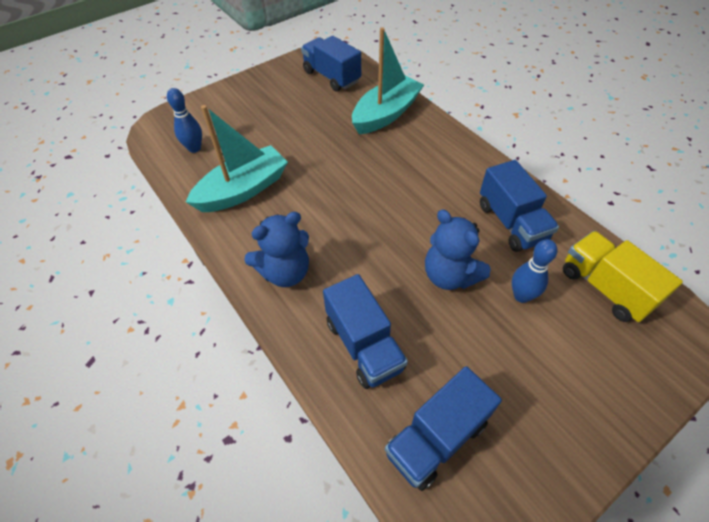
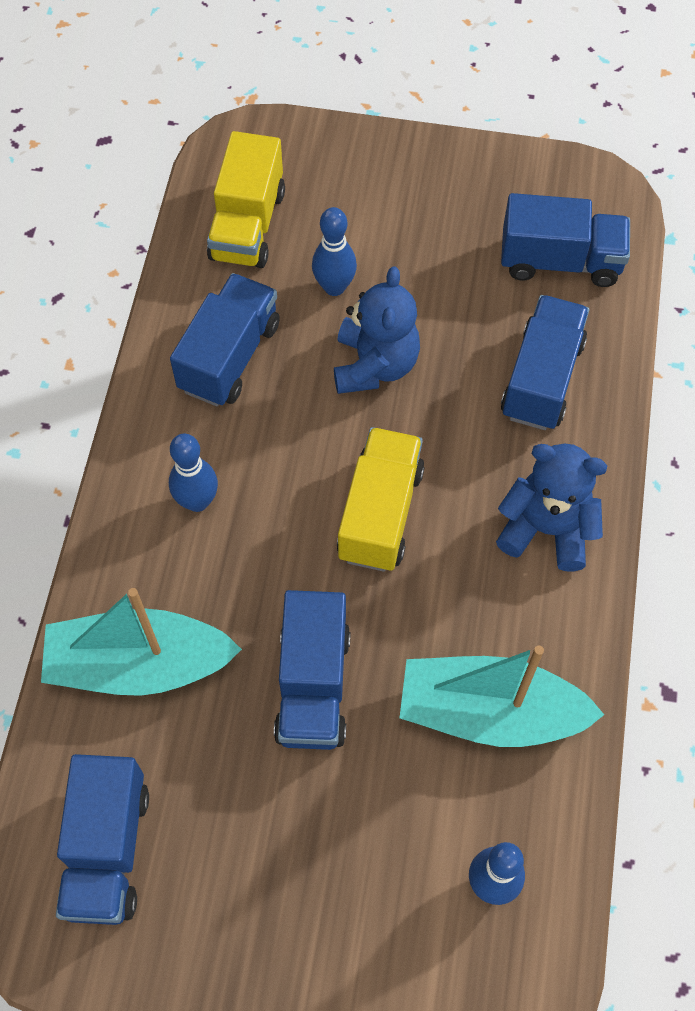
camera: 135 degrees left, 10 degrees up
(320, 150) = (313, 685): none -> blue truck
(366, 218) = (380, 513): none -> yellow truck
(439, 166) = (197, 501): none -> blue bowling pin

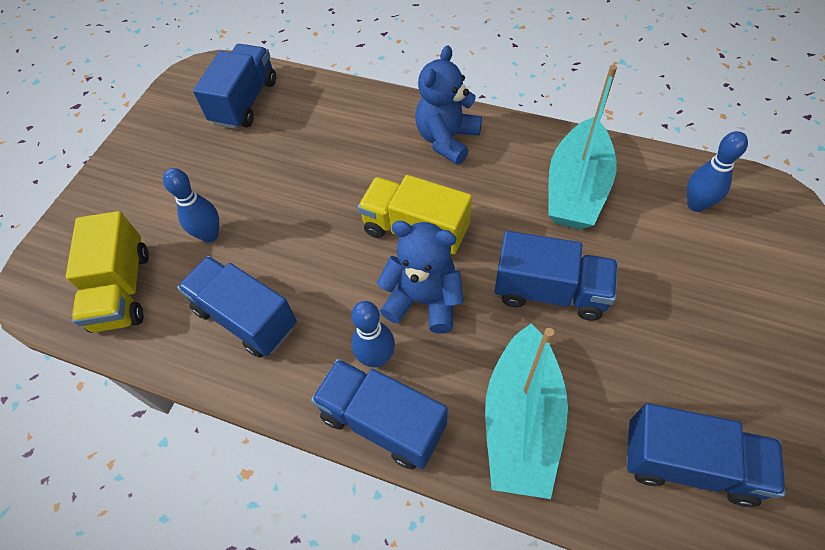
camera: 75 degrees left, 5 degrees down
(247, 225) = (122, 289): yellow truck -> yellow truck turned 60 degrees clockwise
(375, 365) = (289, 218): blue teddy bear -> blue teddy bear (424, 300)
(542, 379) = (333, 125): blue truck -> blue truck (382, 421)

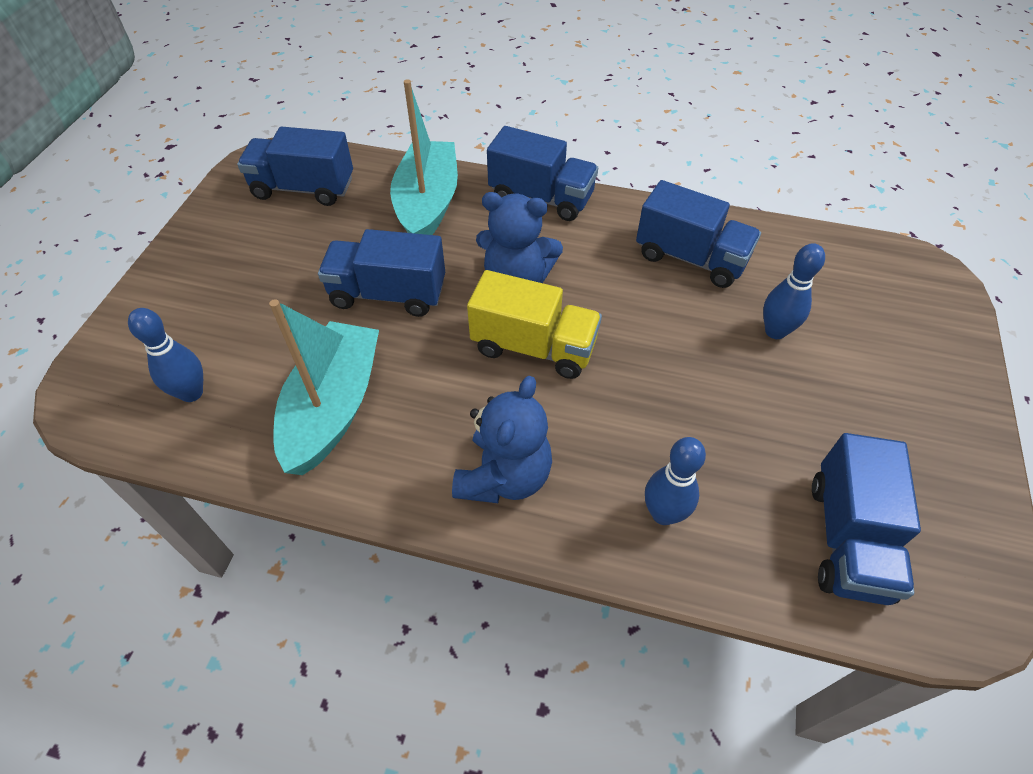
camera: 170 degrees right, 5 degrees down
(122, 289) = (834, 274): yellow truck -> none
(377, 358) = (555, 236): blue bowling pin -> blue bowling pin (663, 514)

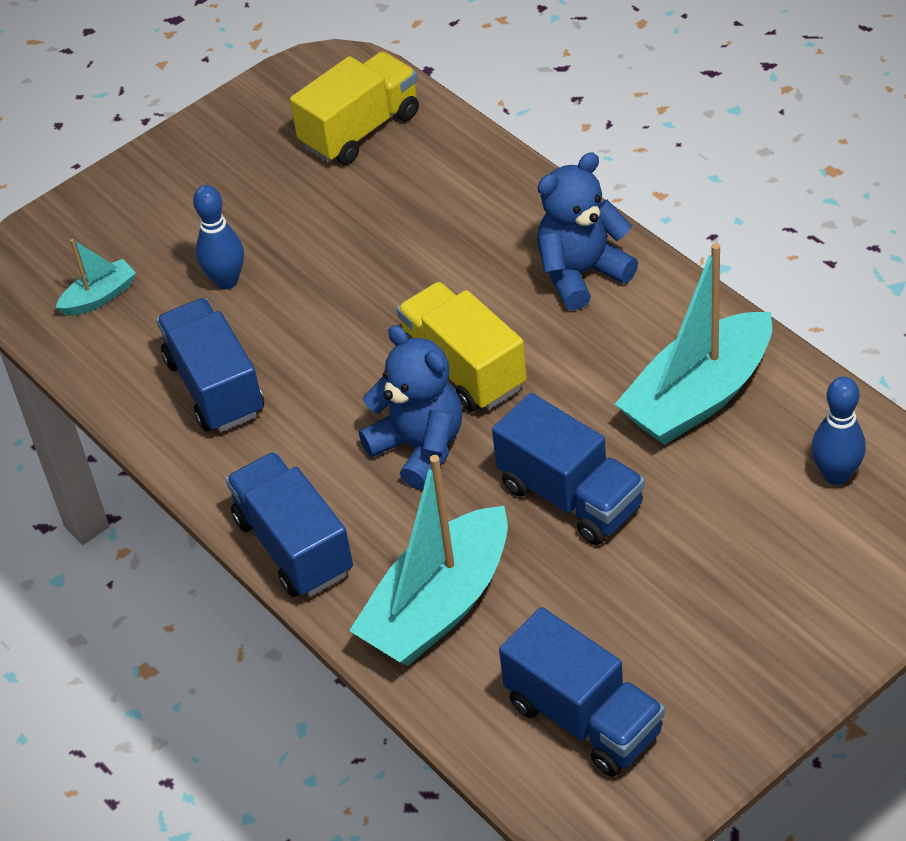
camera: 140 degrees left, 5 degrees down
(663, 514) = (477, 197): blue bowling pin -> none
(842, 279) = (100, 297): none -> turquoise boat
(848, 538) = (360, 130): blue truck -> yellow truck

